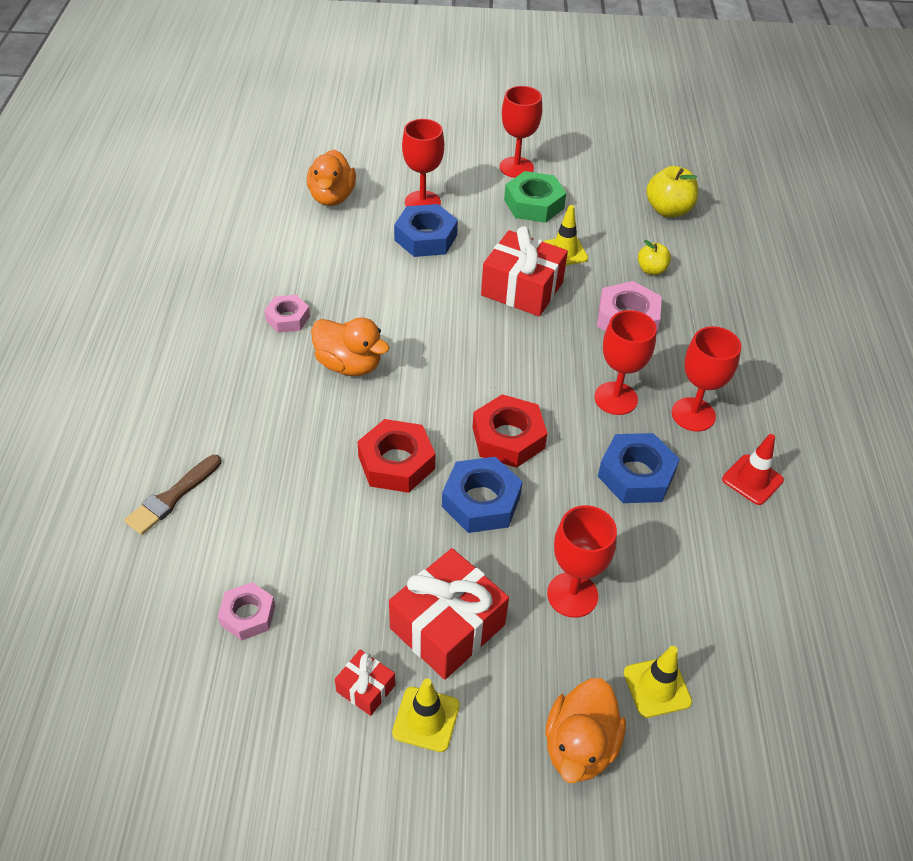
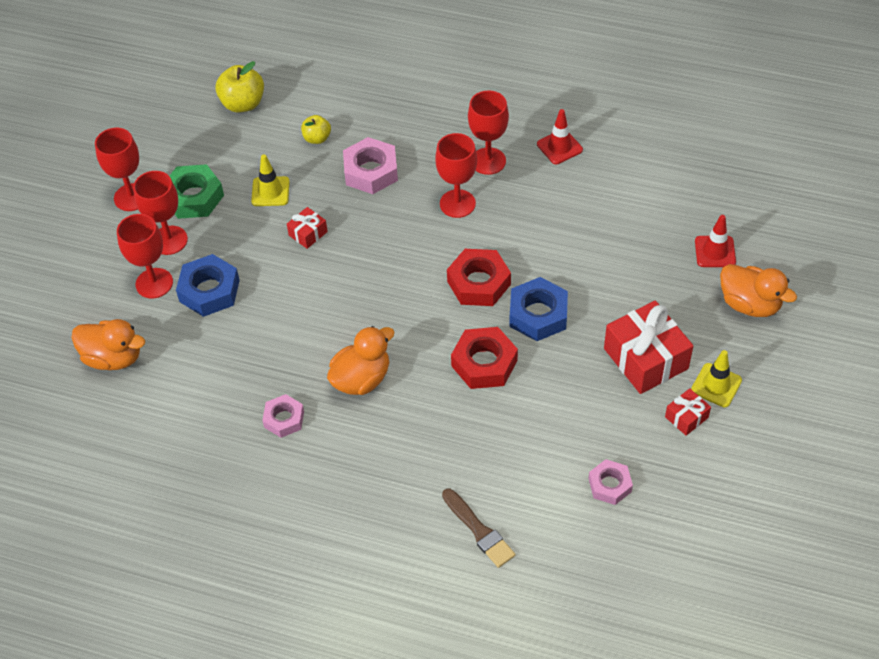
camera: 70 degrees left, 5 degrees up
(522, 289) = (308, 233): red gift -> red gift, size x0.49
(572, 595) = (634, 279): red goblet -> red goblet (169, 240)
(636, 475) = (537, 213): blue nut -> none
(657, 687) = (715, 252): yellow traffic cone -> red traffic cone

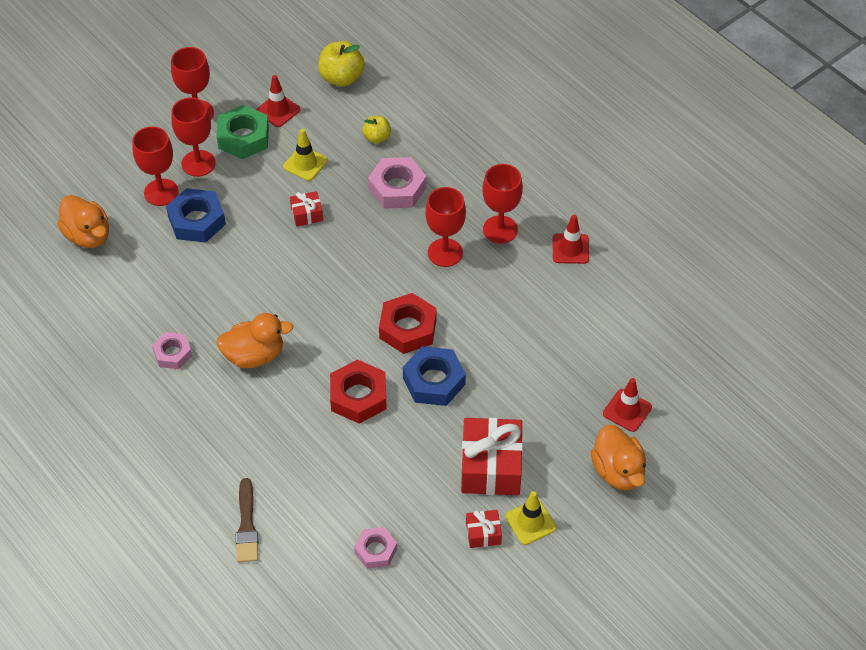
camera: 30 degrees right, 0 degrees up
(207, 159) = (278, 110): none -> red traffic cone

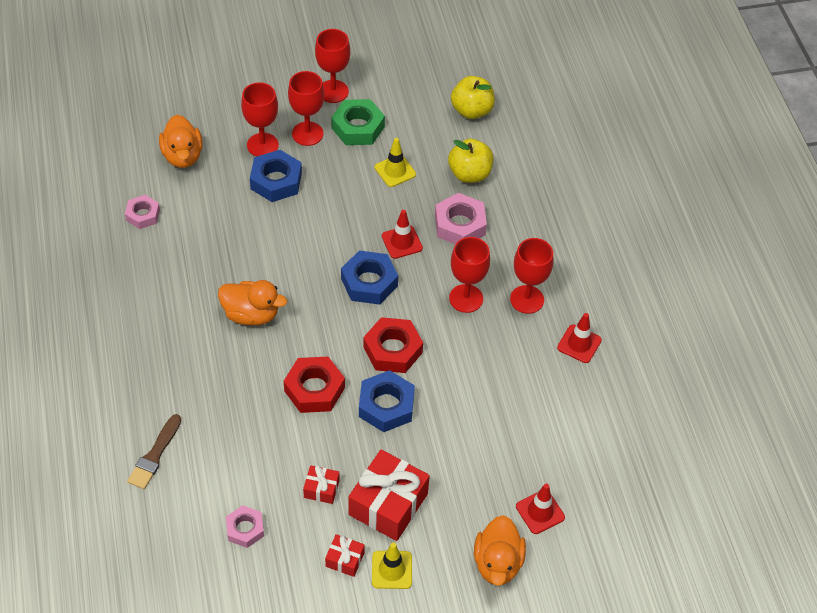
camera: 25 degrees right, 0 degrees up
(172, 354) = (187, 283): pink nut -> pink nut (143, 215)
(278, 110) = (401, 116): red traffic cone -> red traffic cone (402, 242)
(307, 214) = (369, 214): red gift -> red gift (321, 489)
(347, 277) = (369, 282): none -> blue nut
(377, 137) = (469, 174): yellow apple -> yellow apple, size x1.65

